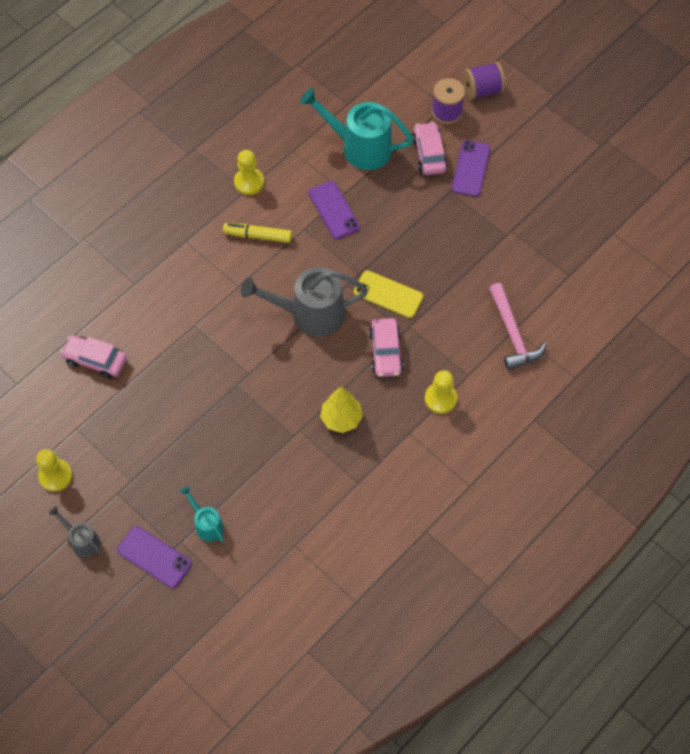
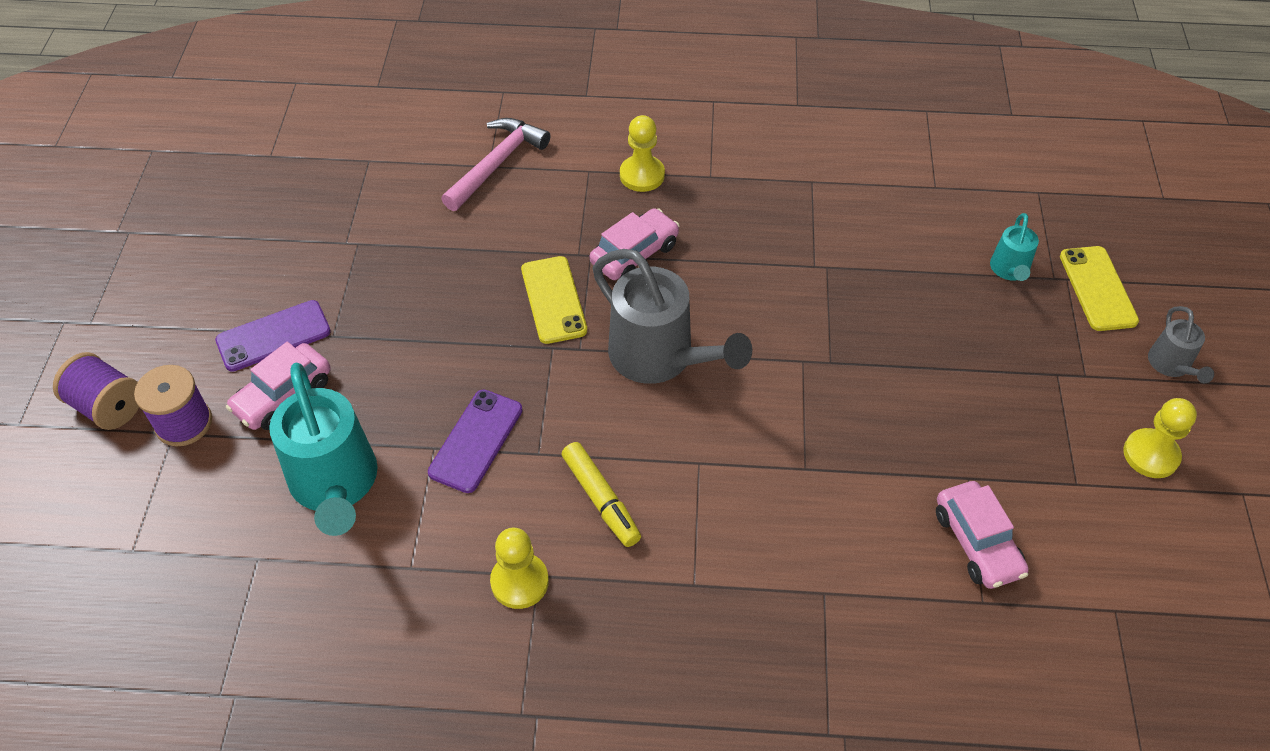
camera: 130 degrees left, 10 degrees down
(154, 557) = (1097, 288): purple phone -> yellow phone
(341, 418) = (759, 239): yellow tree -> none

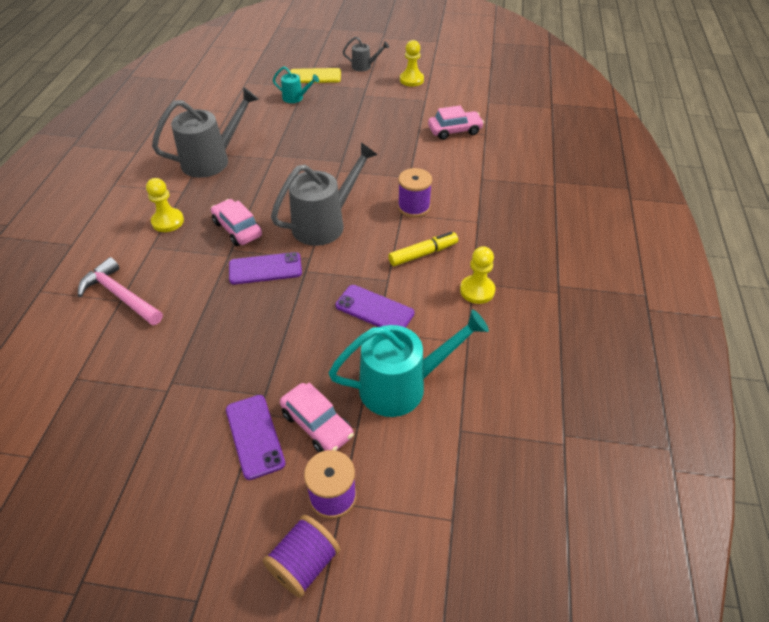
camera: 85 degrees left, 5 degrees down
(553, 300) = (265, 269): yellow phone -> purple phone
(720, 480) = (414, 207): none -> purple spool
(794, 193) = (212, 160): none -> grey watering can

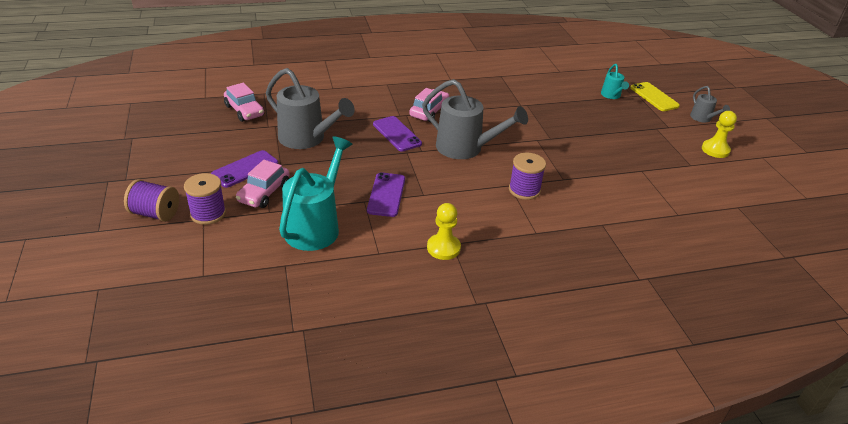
camera: 65 degrees right, 10 degrees down
(120, 295) = (336, 87): pink hammer -> none
(168, 221) = (415, 82): yellow pawn -> none
(212, 160) = (495, 81): grey watering can -> grey watering can (307, 139)
(403, 385) = (316, 226): turquoise watering can -> turquoise watering can turned 120 degrees counterclockwise
(423, 254) = (467, 207): yellow marker -> none
(454, 131) = (661, 193): pink car -> pink car (244, 111)

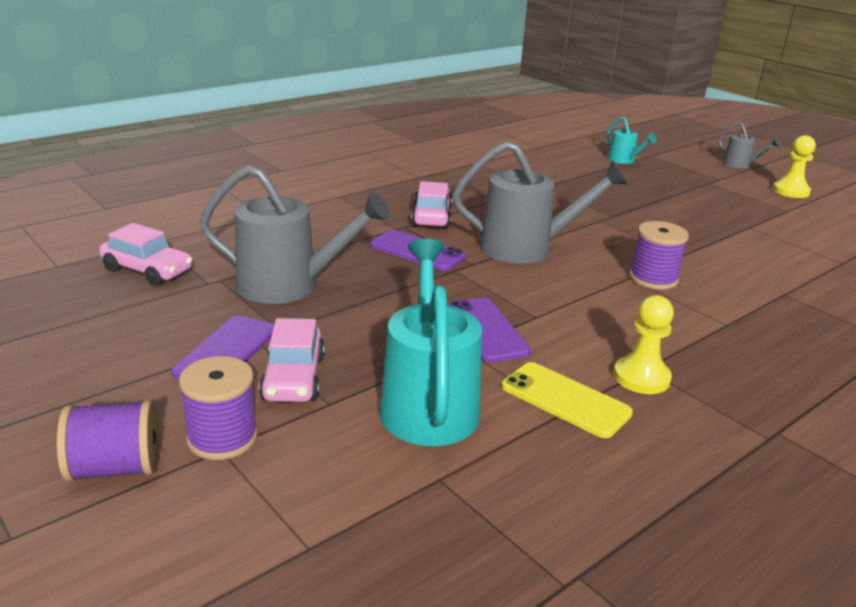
camera: 25 degrees left, 10 degrees down
(654, 97) = (668, 154): yellow phone -> yellow phone (565, 400)

